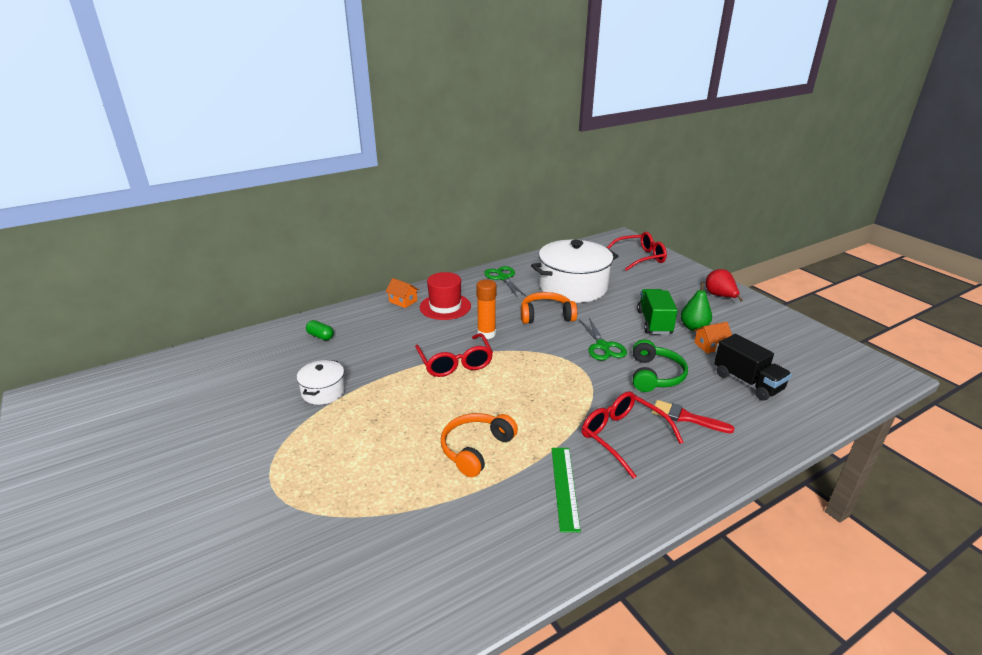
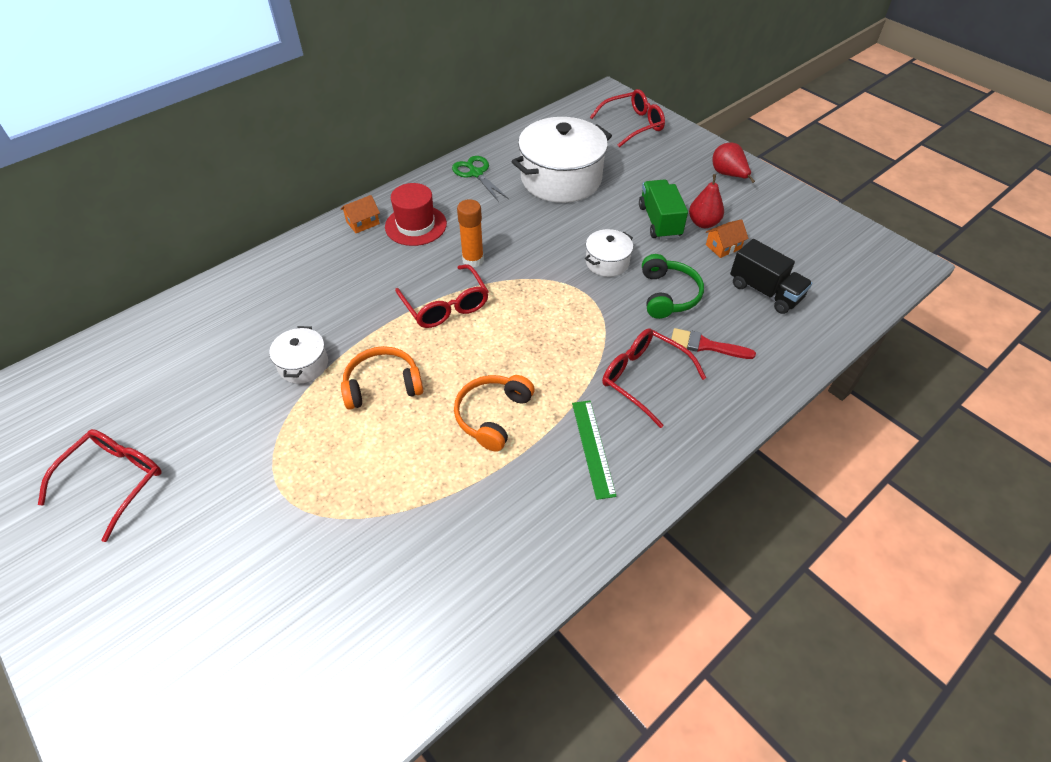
camera: 10 degrees left, 20 degrees up
(138, 457) = (115, 480): none -> red glasses
(320, 336) = (276, 287): green capsule -> none
(403, 301) = (363, 223): orange house -> orange house turned 60 degrees counterclockwise
(546, 315) = (537, 225): orange headphones -> orange headphones (382, 385)
(603, 346) = (607, 262): green scissors -> white pot
(694, 327) = (703, 223): green pear -> red pear

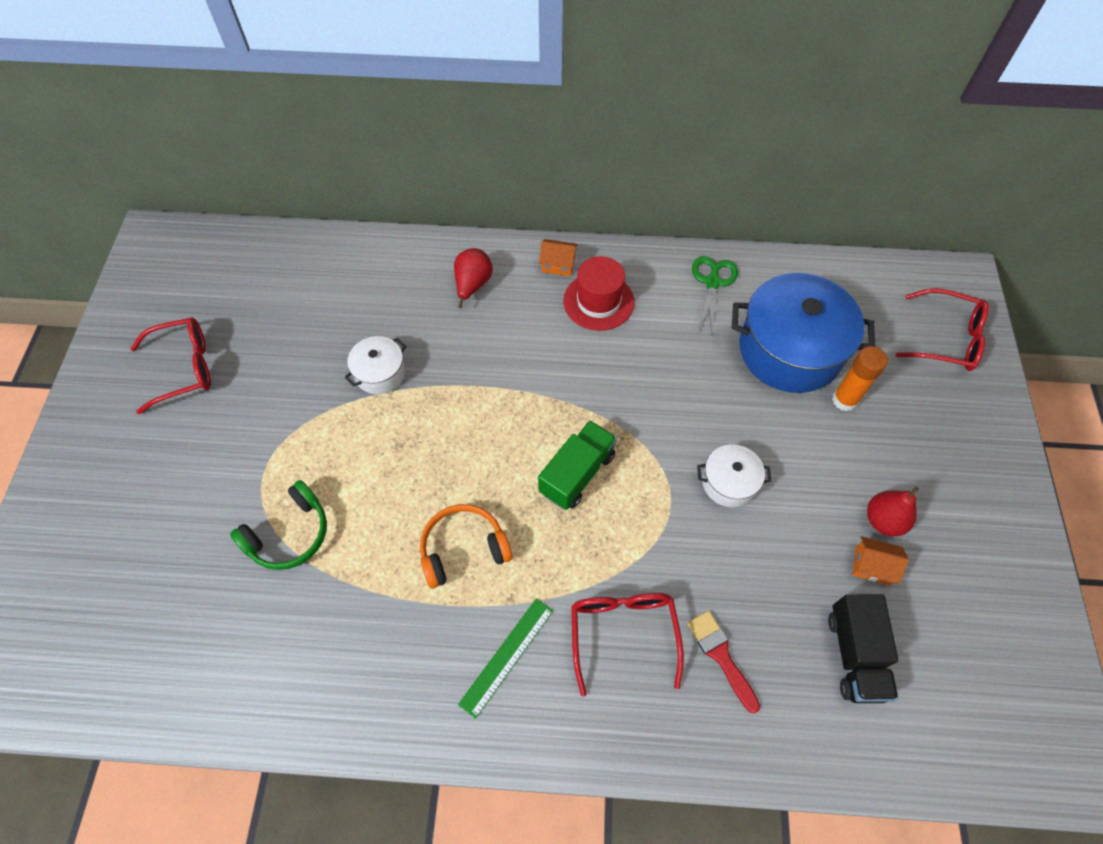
camera: 45 degrees right, 10 degrees up
(382, 385) = (414, 443): orange headphones -> none
(446, 306) = (537, 408): red glasses -> none
(473, 260) = (608, 379): orange glue stick -> orange glue stick (844, 400)
(561, 179) = (790, 350): white pot -> blue pot
(659, 221) = (837, 480): green truck -> green truck (577, 473)
(668, 295) = (748, 569): green headphones -> green headphones (289, 534)
(728, 175) = (987, 485): red pear -> red pear (472, 285)

